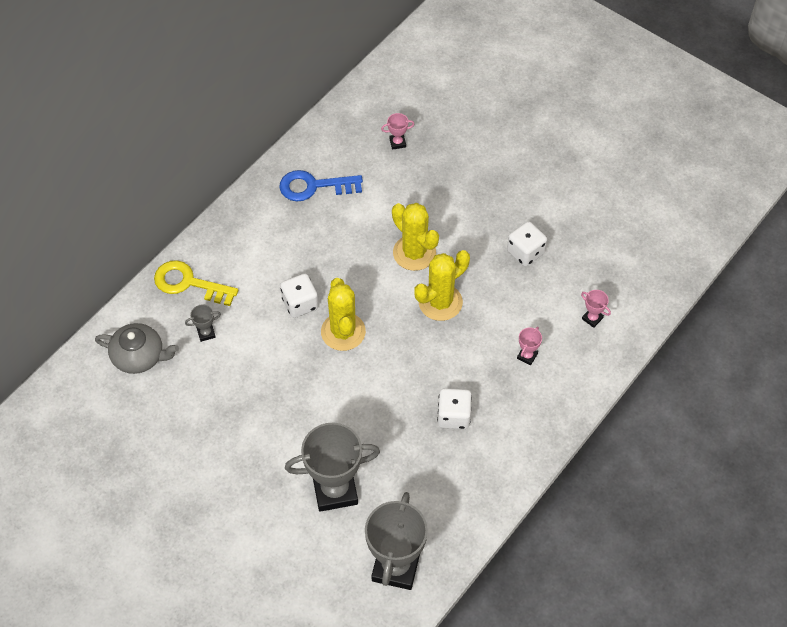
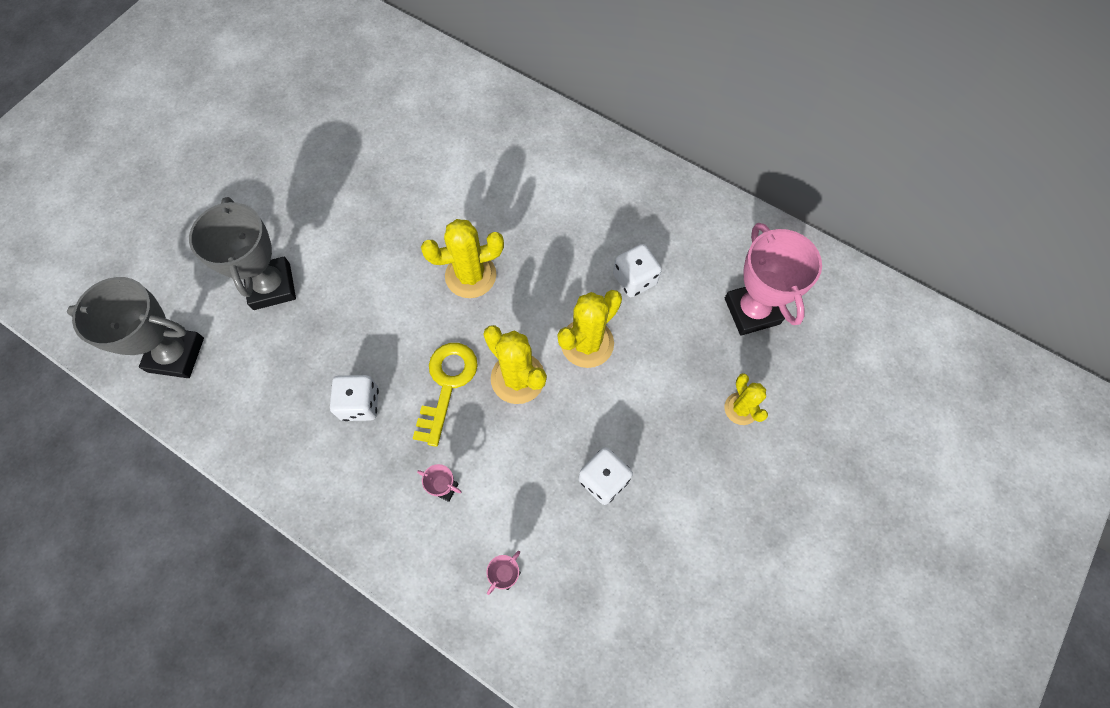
camera: 85 degrees right, 10 degrees up
(139, 356) = (433, 94): grey teapot -> none
(189, 283) = (523, 124): yellow key -> yellow key (447, 385)
(206, 333) = (462, 146): grey trophy -> none
(300, 303) = (505, 229): white dice -> white dice (634, 279)
(314, 186) = (668, 226): blue key -> none
(397, 143) = (752, 311): pink trophy -> pink trophy, size x2.38
(476, 161) = (741, 408): none -> yellow cactus

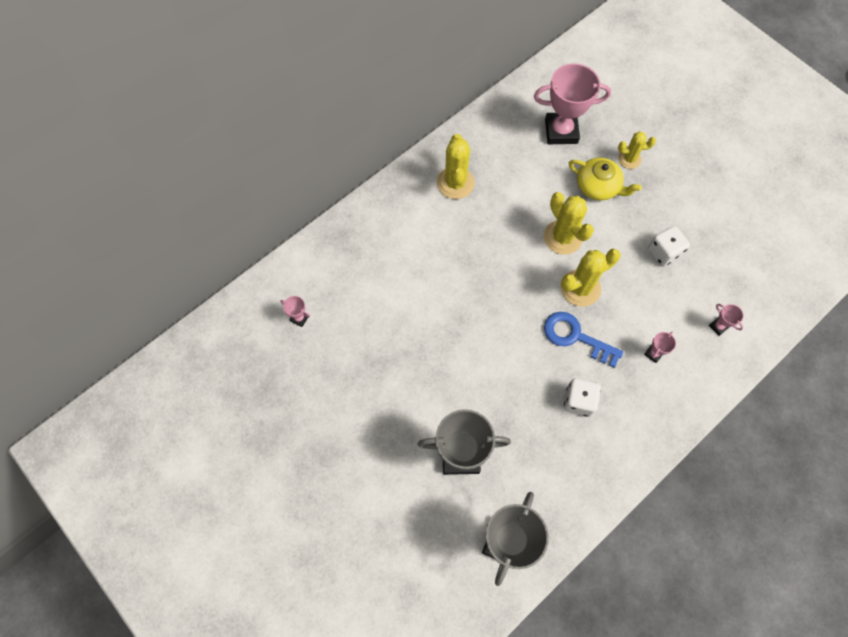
camera: 75 degrees left, 0 degrees up
(406, 96) = (299, 318): none -> pink trophy
(447, 385) = (576, 337): yellow key -> blue key
(470, 275) = (488, 302): yellow cactus -> yellow cactus (455, 183)
(634, 279) = (519, 194): white dice -> none
(680, 374) = (598, 186): none -> yellow teapot

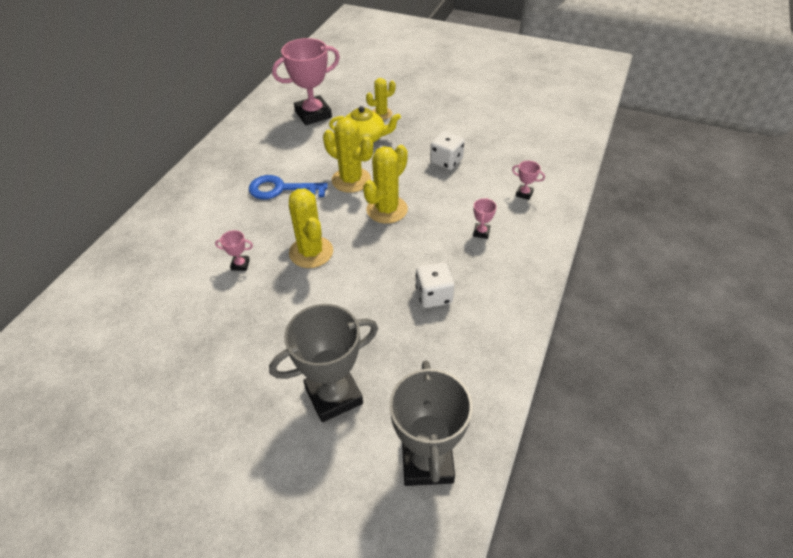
camera: 25 degrees left, 20 degrees down
(299, 318) = (93, 339): pink trophy -> pink trophy (240, 265)
(455, 183) = (230, 175): yellow cactus -> yellow cactus (311, 252)
(576, 337) = (402, 246): blue key -> blue key (281, 189)

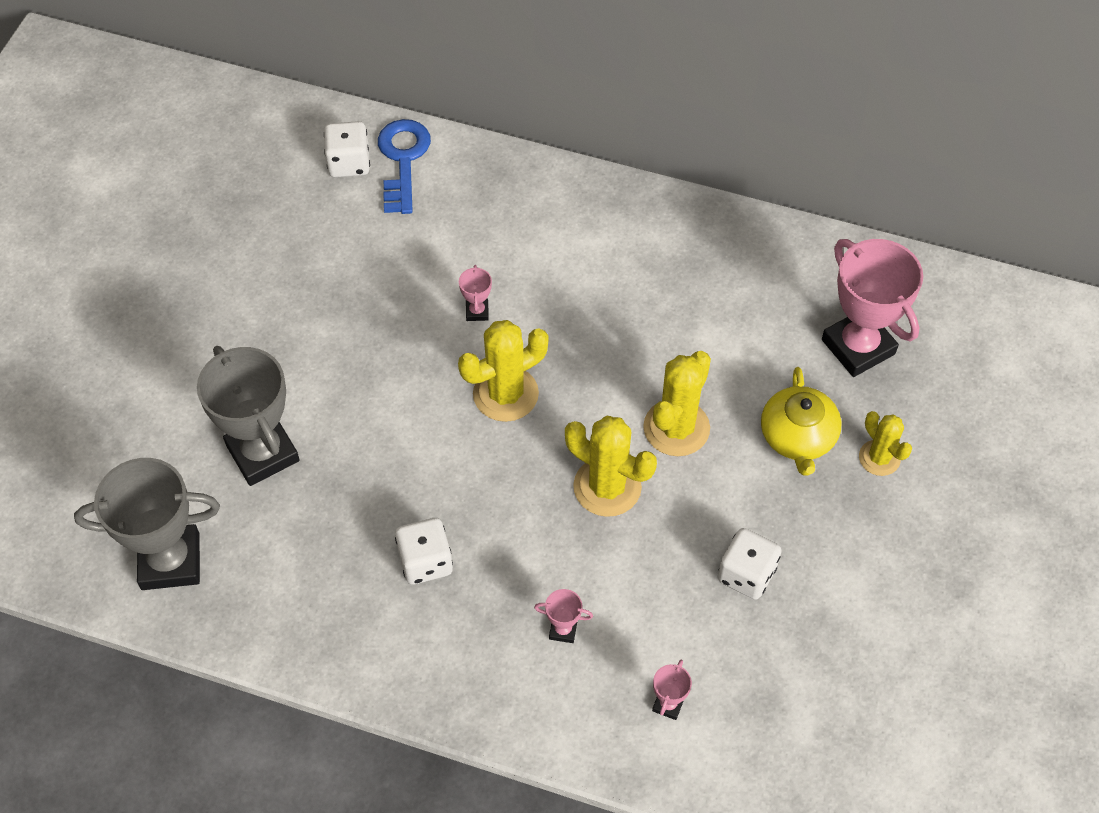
camera: 85 degrees right, 10 degrees up
(67, 339) = (349, 163): none -> white dice
(281, 189) = (642, 333): blue key -> blue key (403, 160)

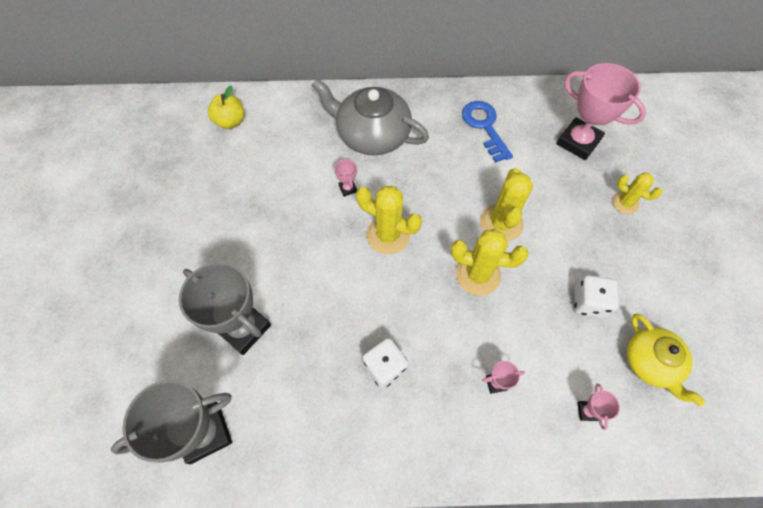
camera: 20 degrees left, 5 degrees up
(349, 163) = (230, 122): white dice -> yellow apple
(403, 160) = (264, 111): blue key -> blue key (484, 127)
(505, 394) = (388, 235): yellow cactus -> yellow cactus turned 75 degrees clockwise
(547, 243) = (372, 135): none -> grey teapot
(798, 437) = (573, 205): yellow teapot -> yellow teapot (650, 362)

